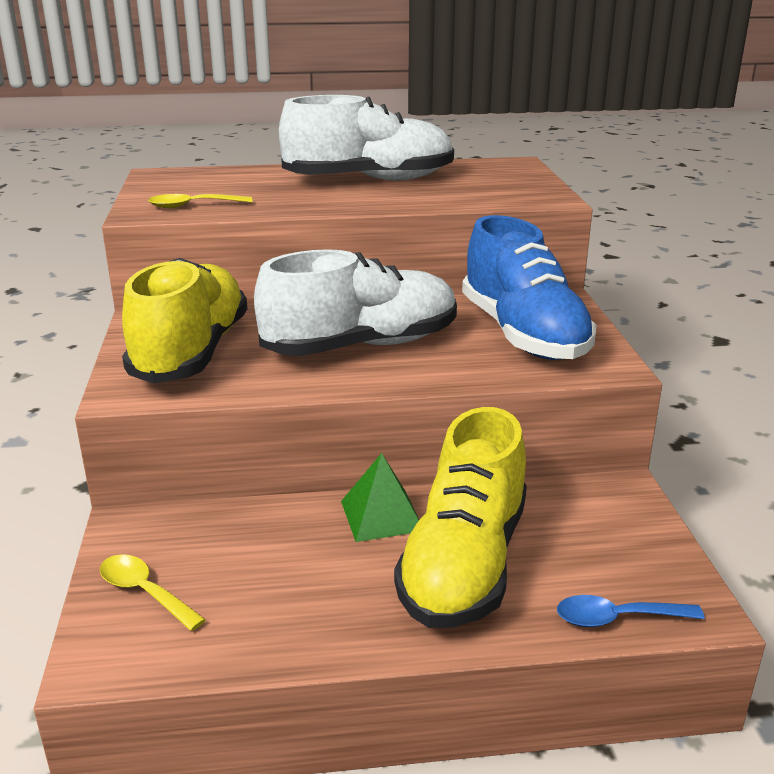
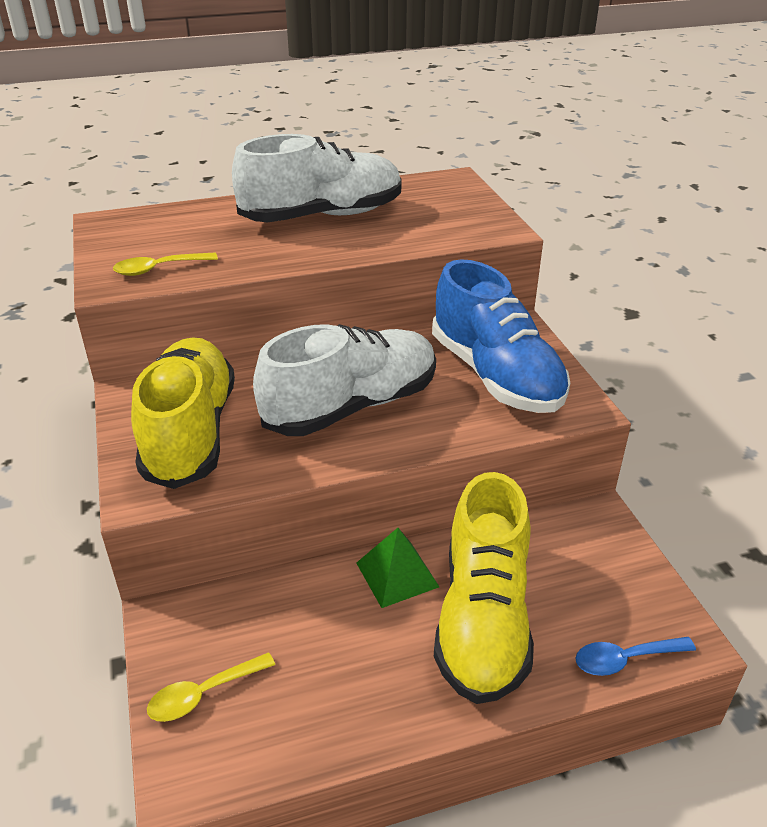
camera: 10 degrees left, 10 degrees up
(144, 592) = (203, 694): yellow spoon -> yellow spoon turned 60 degrees counterclockwise

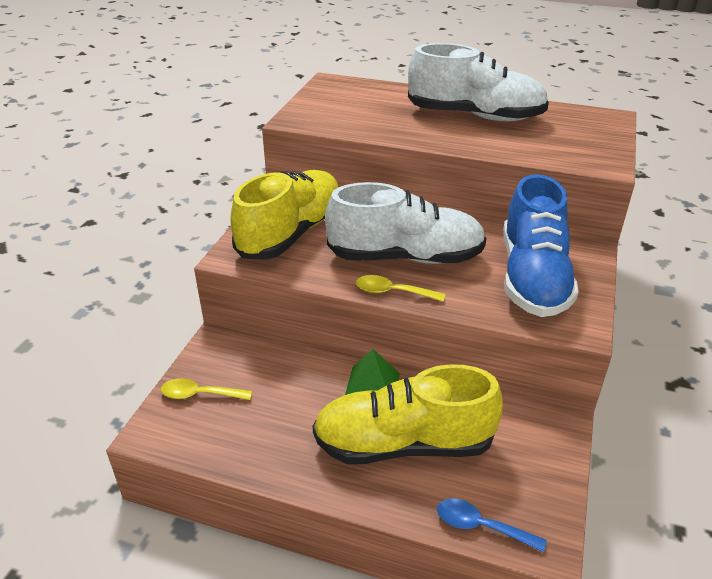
camera: 35 degrees right, 0 degrees up
(158, 269) = (331, 119): yellow spoon -> yellow spoon (392, 292)
(483, 618) = (403, 444): yellow shoe -> yellow shoe turned 45 degrees clockwise

